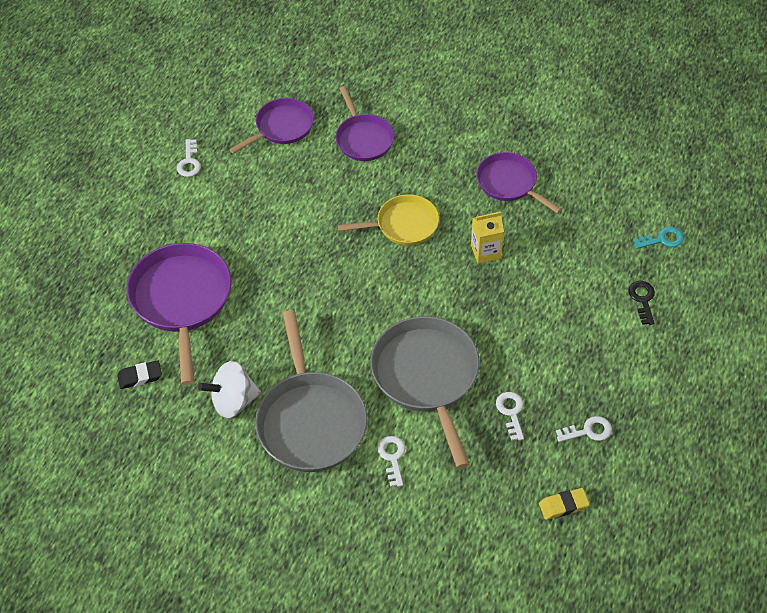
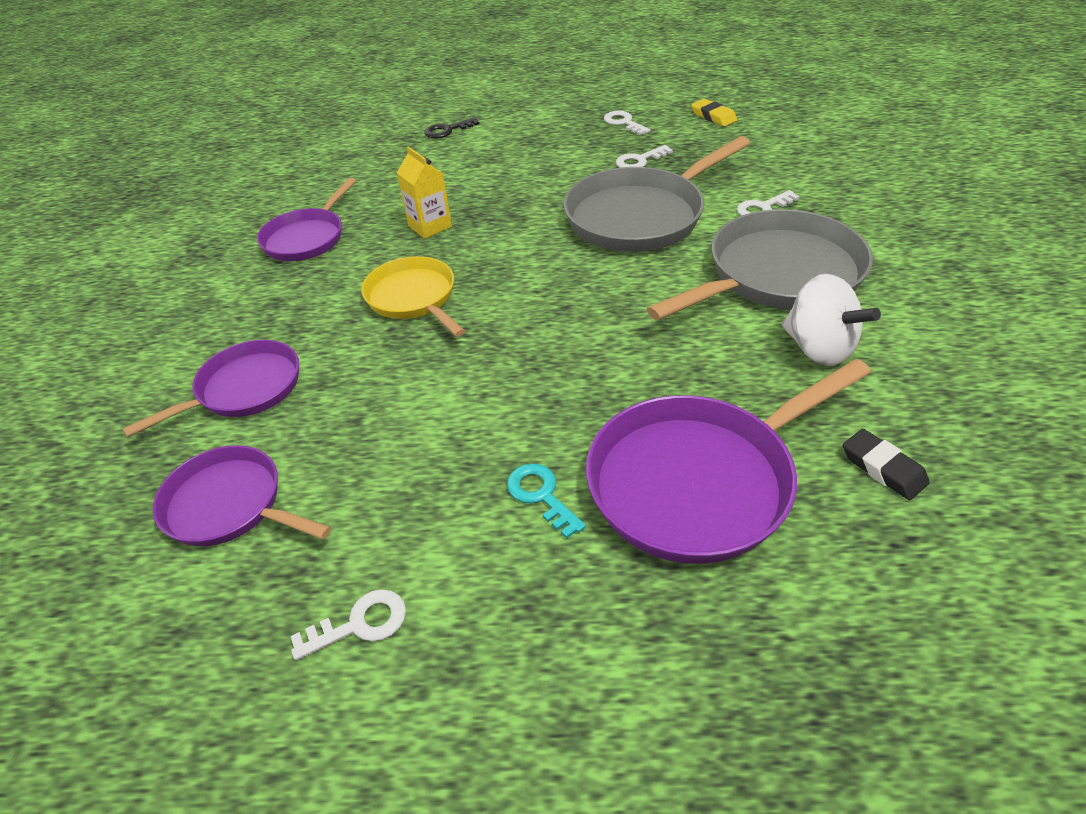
camera: 110 degrees left, 10 degrees down
(662, 239) = (361, 136): turquoise key -> turquoise key (541, 495)

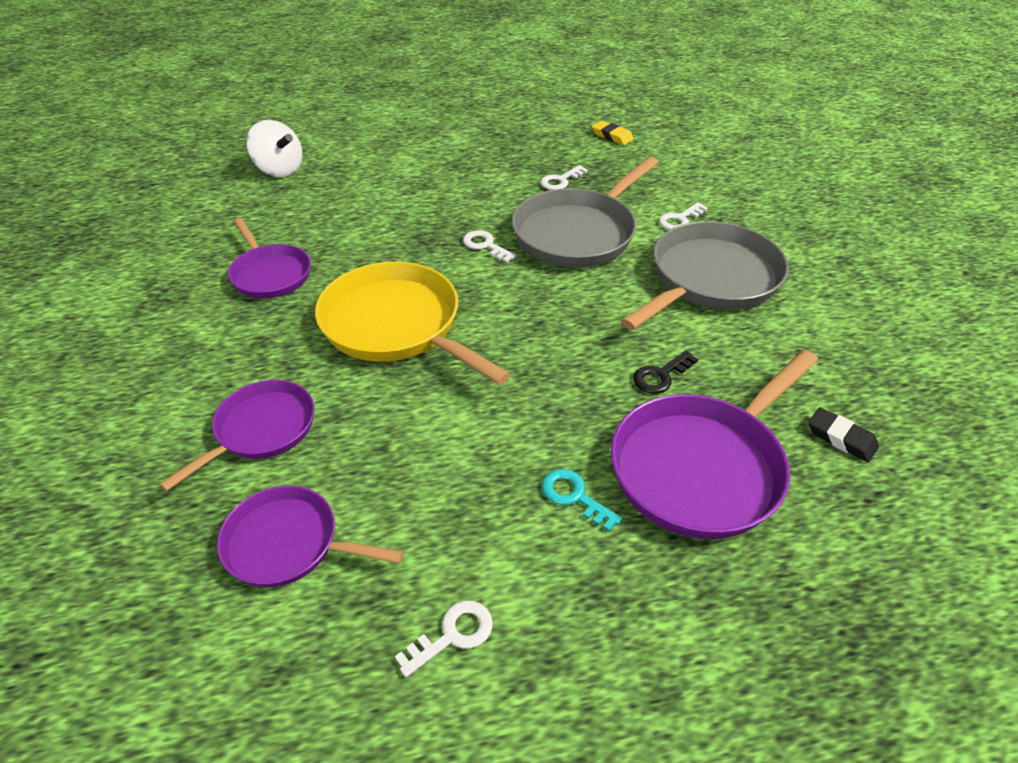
camera: 15 degrees left, 0 degrees up
(307, 238) = (270, 274): purple pan -> purple pan turned 45 degrees counterclockwise
(414, 298) = (397, 326): yellow pan -> yellow pan, size x1.63
(430, 226) = (388, 255): yellow carton -> none
(447, 130) = (372, 159): black key -> black key (660, 376)
(623, 123) = (535, 145): white key -> white key (485, 245)
(819, 348) = (762, 341): white spinning top -> white spinning top (279, 170)

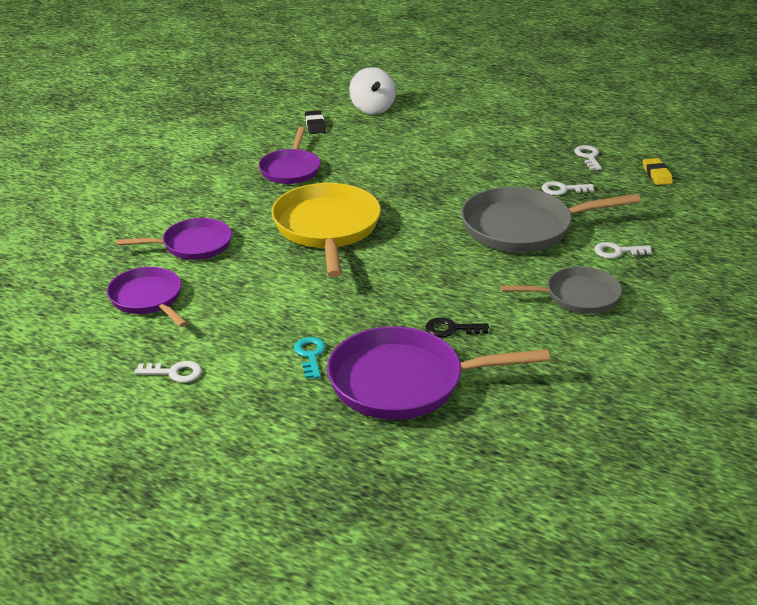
camera: 40 degrees right, 10 degrees down
(485, 245) = (445, 208): white key -> white key (588, 157)
(710, 279) = (577, 296): grey pan -> grey pan, size x0.61
(841, 438) = (519, 417): black eraser -> black eraser (315, 125)

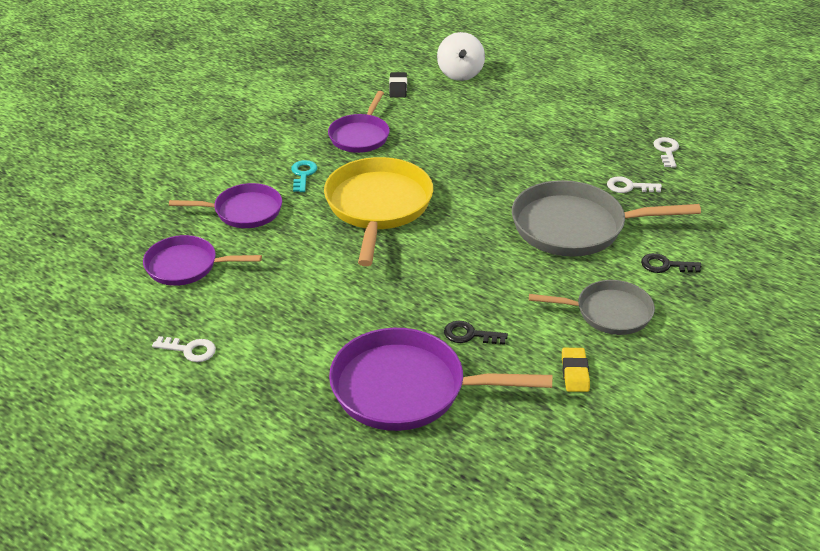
camera: 10 degrees right, 5 degrees up
(148, 299) = (186, 266): purple pan -> purple pan turned 60 degrees counterclockwise
(310, 355) = (323, 347): turquoise key -> turquoise key (303, 174)
(617, 252) = (665, 265): white key -> black key
(657, 175) = (733, 179): yellow eraser -> yellow eraser (575, 373)

